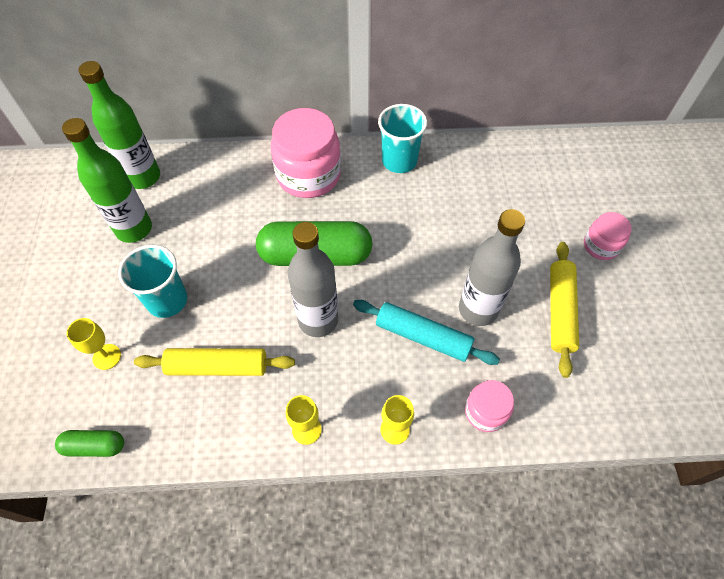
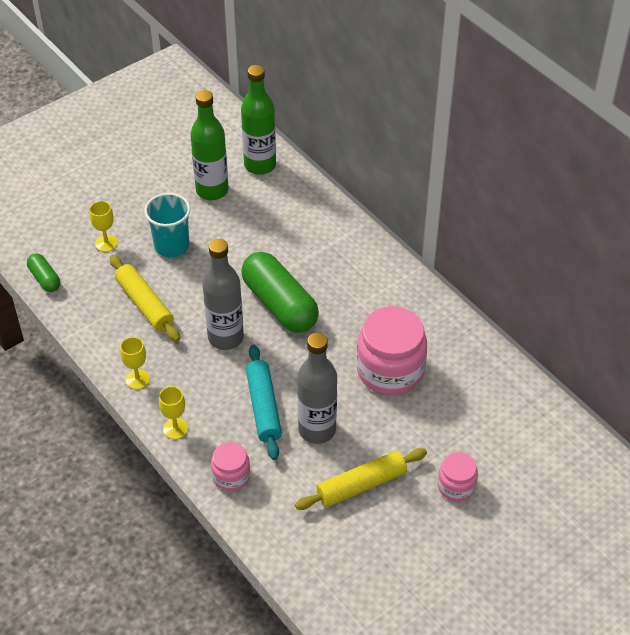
camera: 55 degrees right, 10 degrees down
(308, 175) = (351, 257): pink jar -> pink jar (390, 370)
(399, 161) = (421, 305): turquoise cup -> none

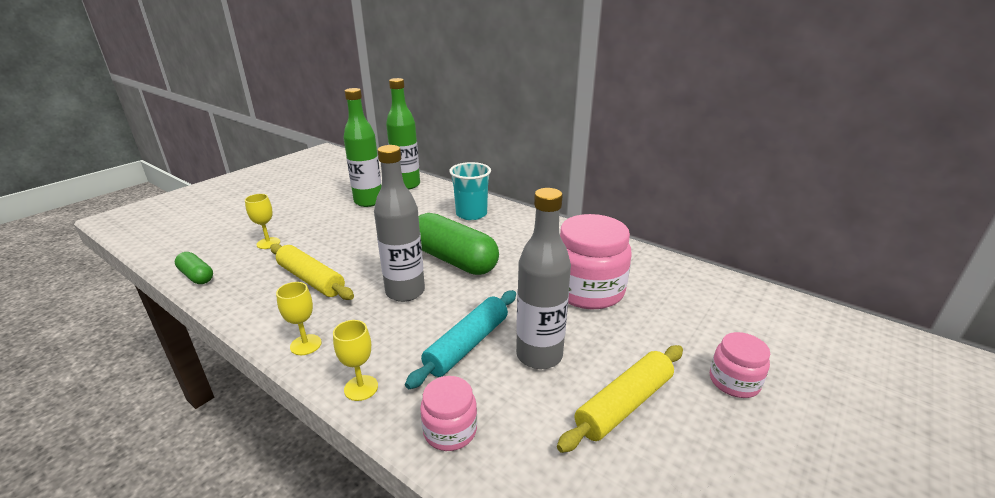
camera: 15 degrees left, 20 degrees down
(171, 246) = (336, 236): turquoise cup -> turquoise cup (471, 214)
(264, 407) = (467, 345): turquoise rolling pin -> turquoise rolling pin turned 60 degrees clockwise

